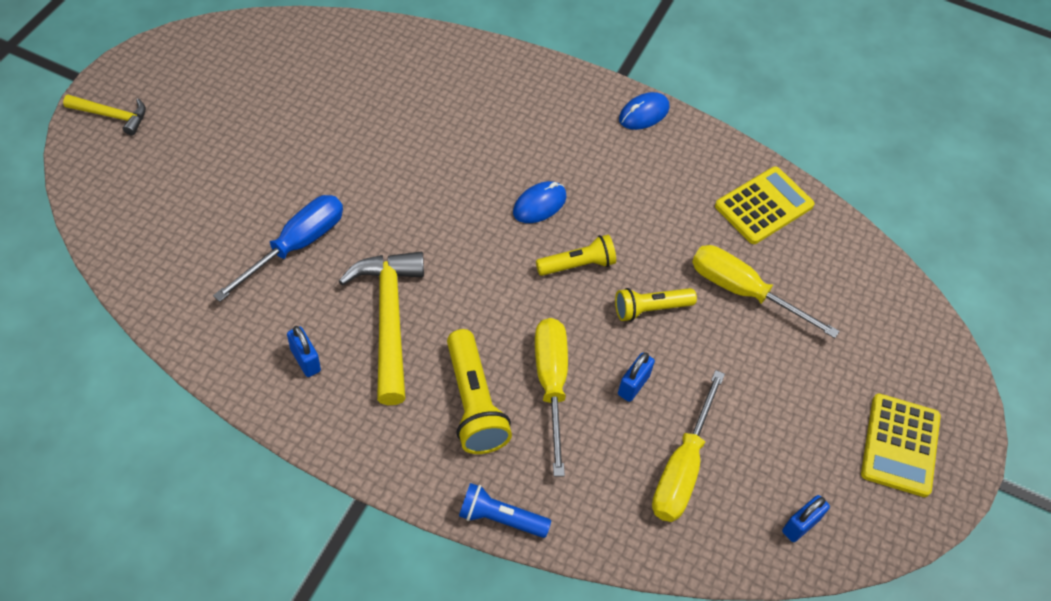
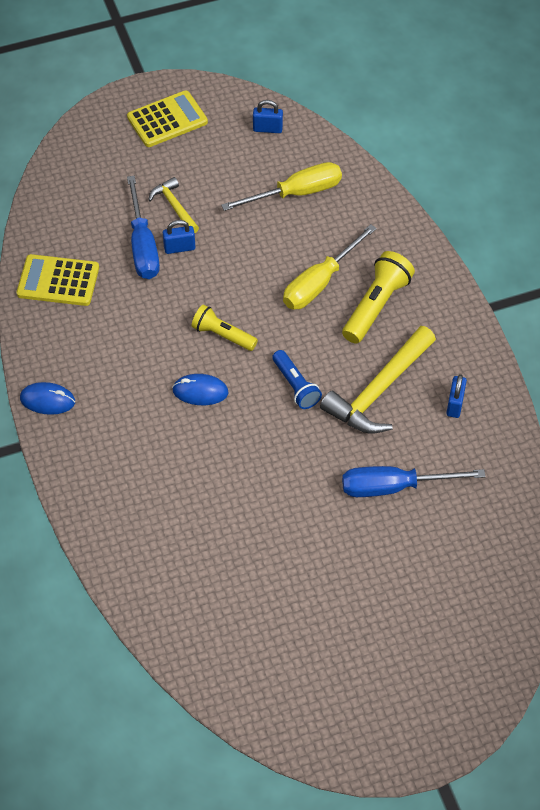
camera: 130 degrees left, 0 degrees up
(112, 116) = (443, 712): yellow hammer -> yellow hammer (174, 206)
(500, 518) = (421, 242): blue flashlight -> blue flashlight (295, 386)
(633, 385) = (273, 248): blue padlock -> blue padlock (179, 248)
(650, 309) = (211, 278): yellow flashlight -> none
(743, 292) = (143, 245): yellow screwdriver -> blue screwdriver

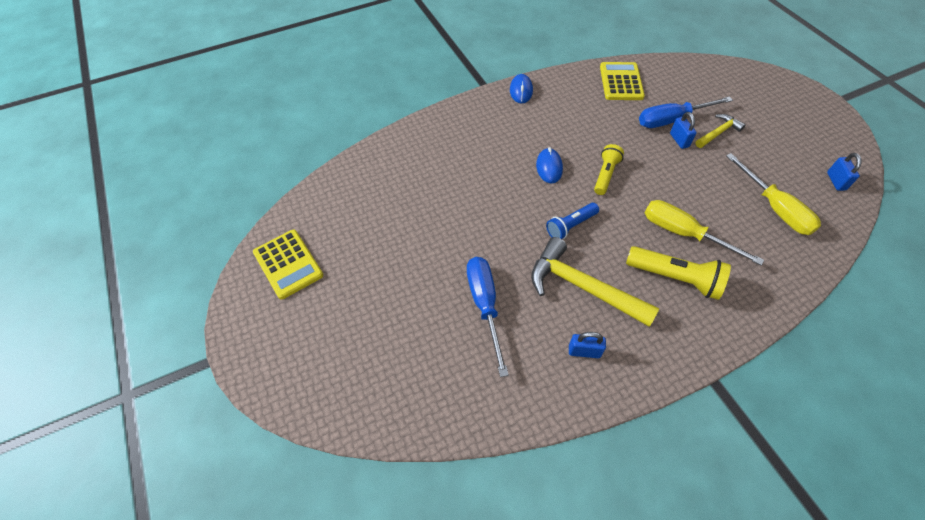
camera: 85 degrees right, 0 degrees up
(167, 120) = (804, 118): yellow calculator -> yellow calculator (288, 264)

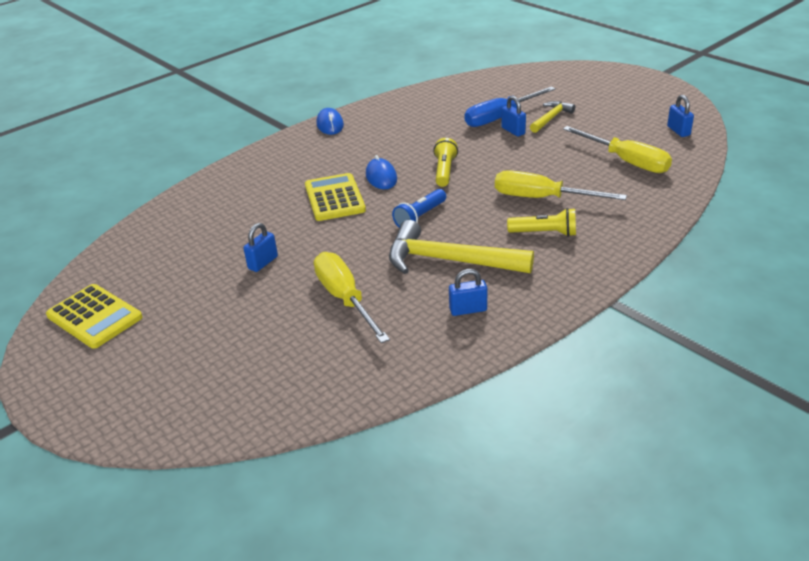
camera: 15 degrees left, 20 degrees down
(429, 242) = (263, 263): none -> blue padlock
(485, 305) = (345, 299): blue screwdriver -> yellow screwdriver
(621, 82) = (437, 99): yellow calculator -> yellow calculator (334, 198)
(675, 278) = (544, 233): yellow flashlight -> yellow flashlight, size x0.66

